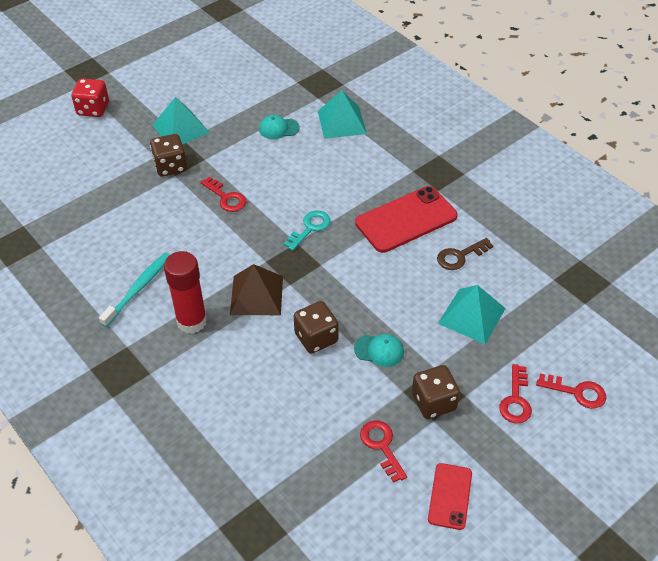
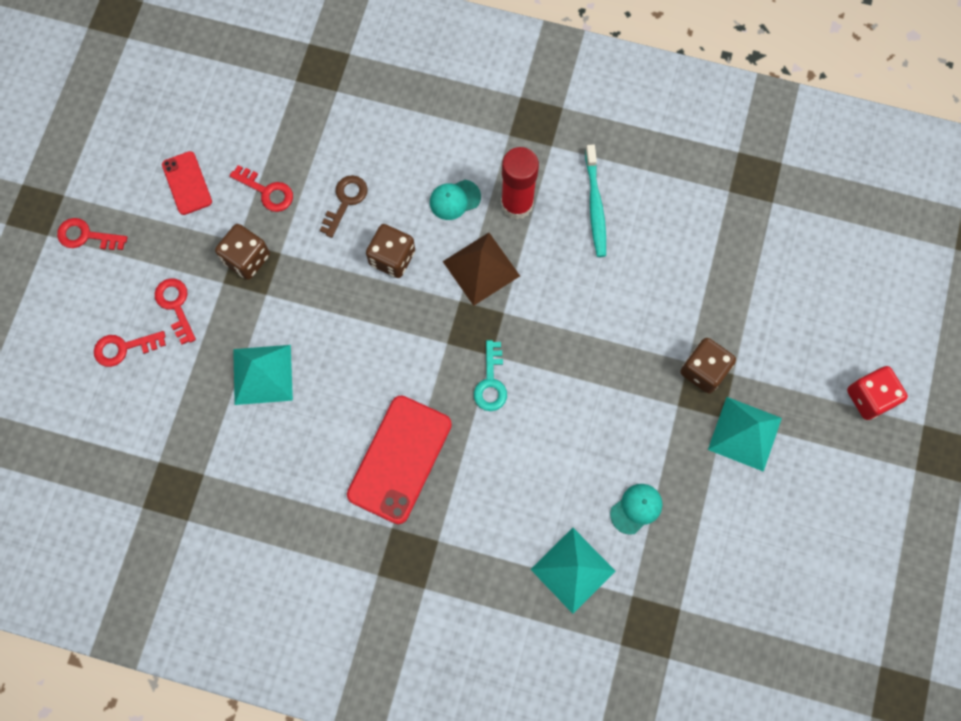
camera: 145 degrees right, 25 degrees up
(226, 198) = (608, 366): red key -> red key (86, 236)
(379, 350) = (326, 281): turquoise cap -> turquoise cap (454, 200)
(460, 256) = (314, 444): brown key -> brown key (345, 201)

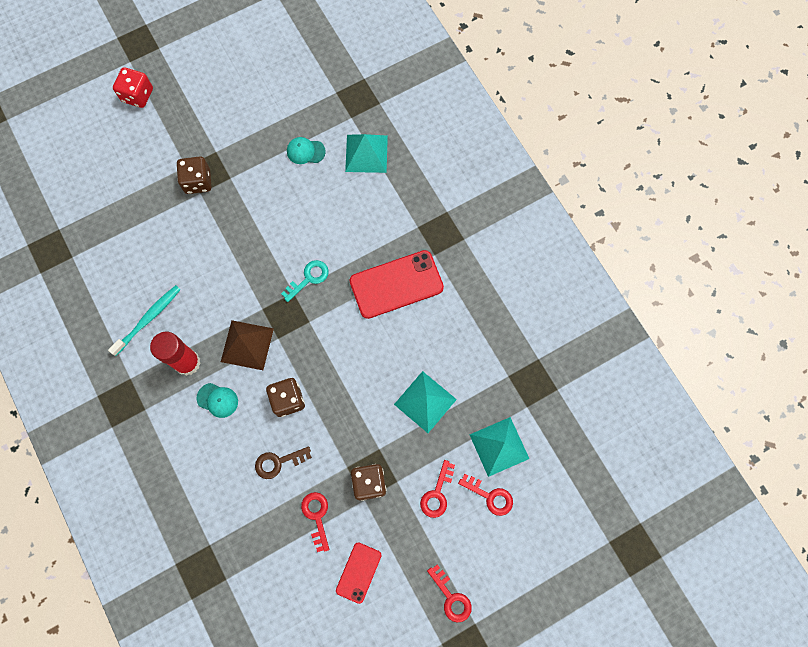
camera: 135 degrees left, 0 degrees up
(744, 433) = (215, 135): turquoise pyramid -> turquoise pyramid (499, 446)

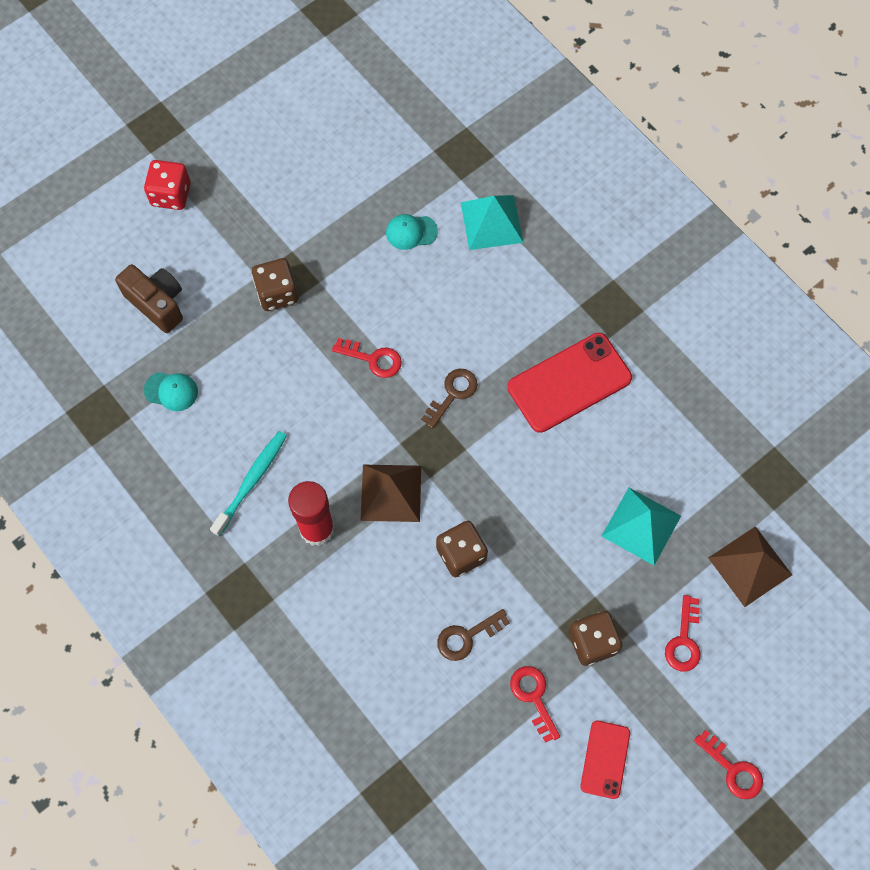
camera: 10 degrees left, 5 degrees down
(110, 175) = (157, 303): none -> brown camera
(217, 400) = (368, 570): turquoise cap -> turquoise cap (171, 391)
(309, 278) = (453, 394): turquoise key -> brown key
(490, 496) = (753, 631): red key -> red key (373, 359)
(499, 446) = (750, 566): turquoise pyramid -> brown pyramid

